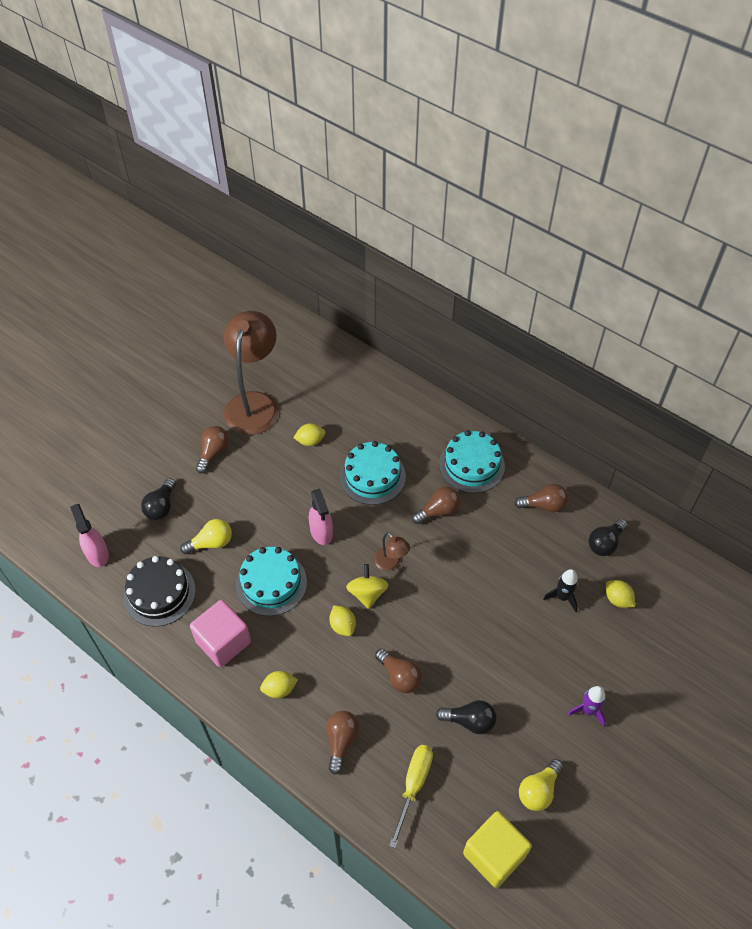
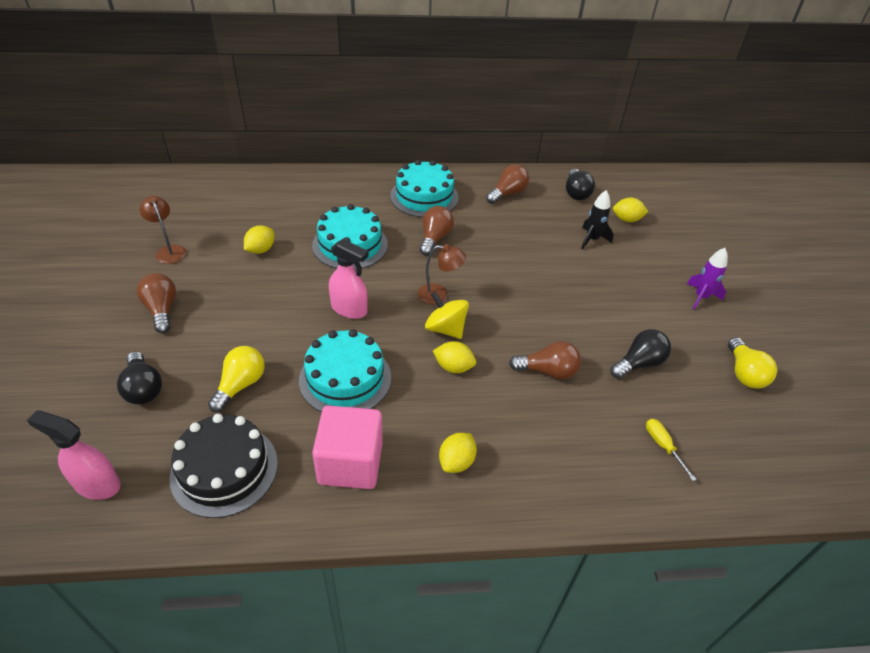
camera: 45 degrees left, 10 degrees down
(254, 403) = (169, 250): brown lamp -> brown lamp, size x0.44
(341, 741) = (564, 460): brown light bulb -> none
(413, 785) = (663, 446): yellow screwdriver -> yellow screwdriver, size x0.58
(494, 854) = (781, 446): yellow cube -> none

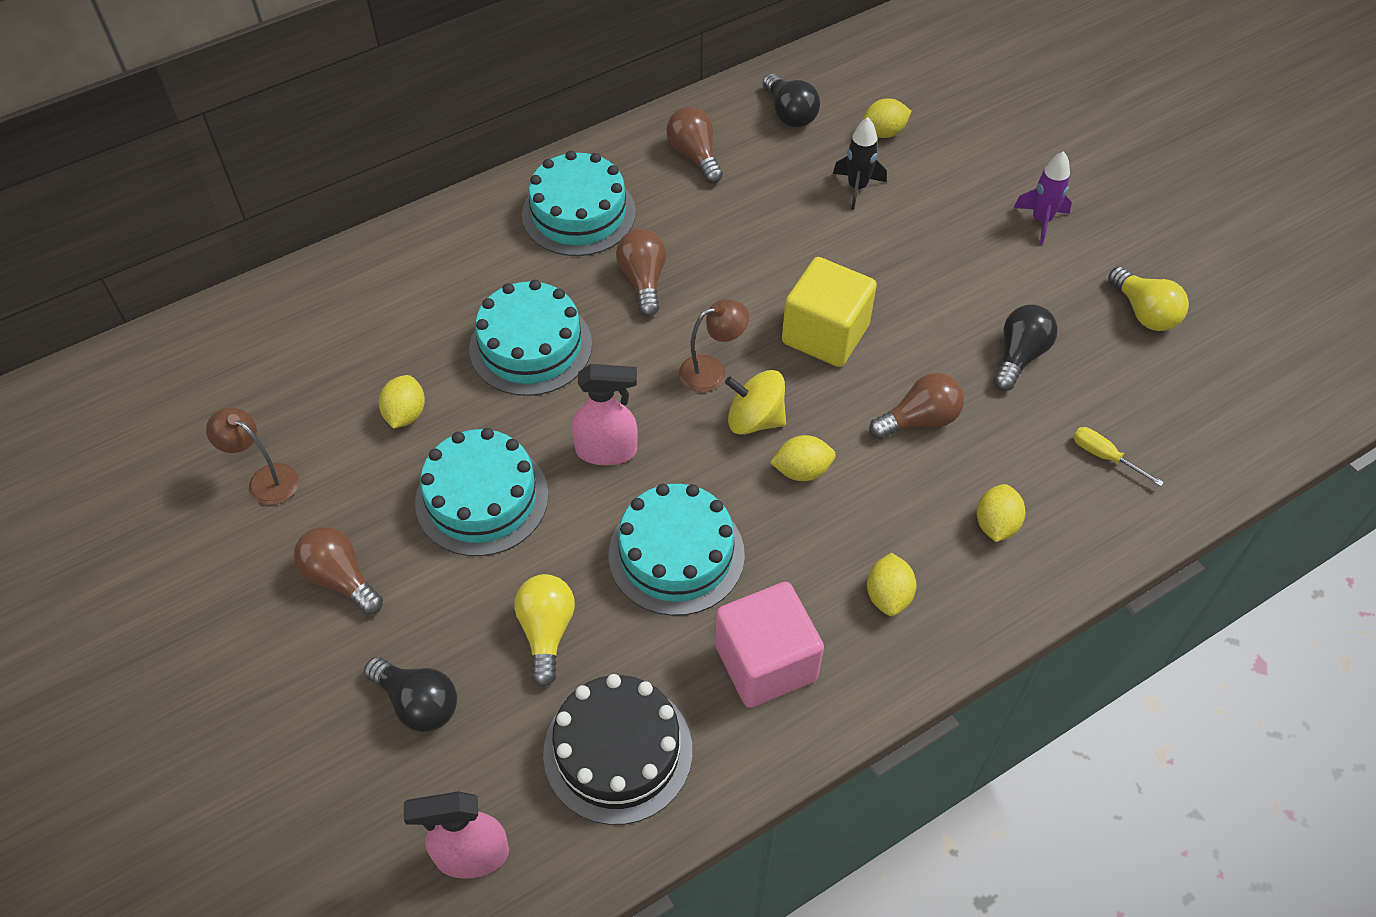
camera: 25 degrees left, 10 degrees up
(264, 304) = (482, 498): none -> turquoise cake
(507, 193) = (695, 156): brown light bulb -> brown light bulb turned 45 degrees counterclockwise
(520, 303) = (825, 334): none -> yellow cube
(558, 453) = (996, 524): none -> yellow lemon

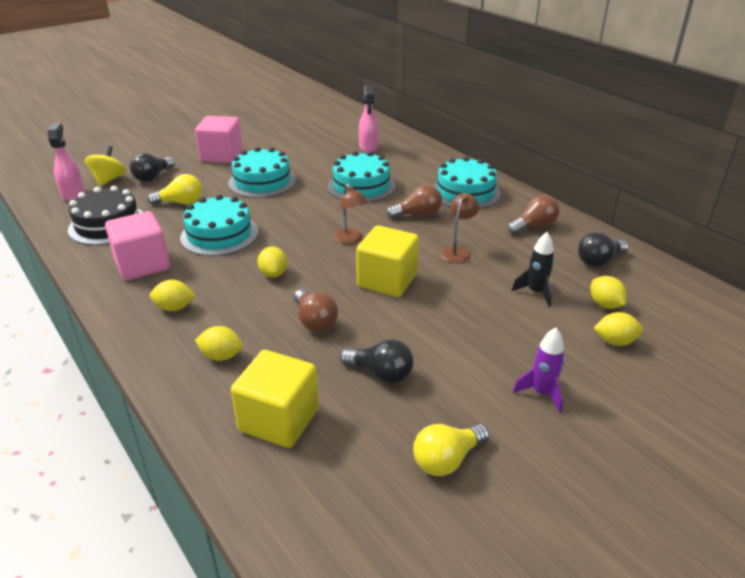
camera: 85 degrees right, 20 degrees down
(265, 479) = (277, 136): brown lamp -> brown lamp (457, 251)
(340, 579) = (222, 156): brown light bulb -> pink cube
(405, 414) = (314, 160): yellow lemon -> yellow lemon (615, 341)
(607, 450) = (290, 211): pink spray bottle -> pink spray bottle (368, 147)
(755, 419) = (313, 256): yellow spinning top -> yellow spinning top (109, 180)
(1104, 456) = (279, 419): yellow screwdriver -> yellow cube

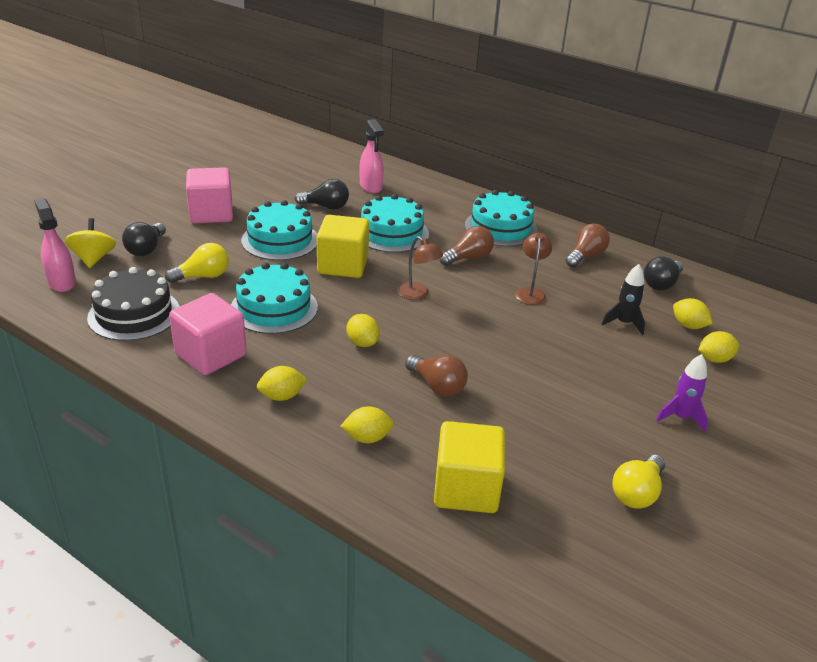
camera: 20 degrees left, 0 degrees up
(380, 373) = (532, 426): black light bulb -> black light bulb (325, 206)
(387, 280) = (481, 332): yellow cube -> yellow cube (343, 265)

